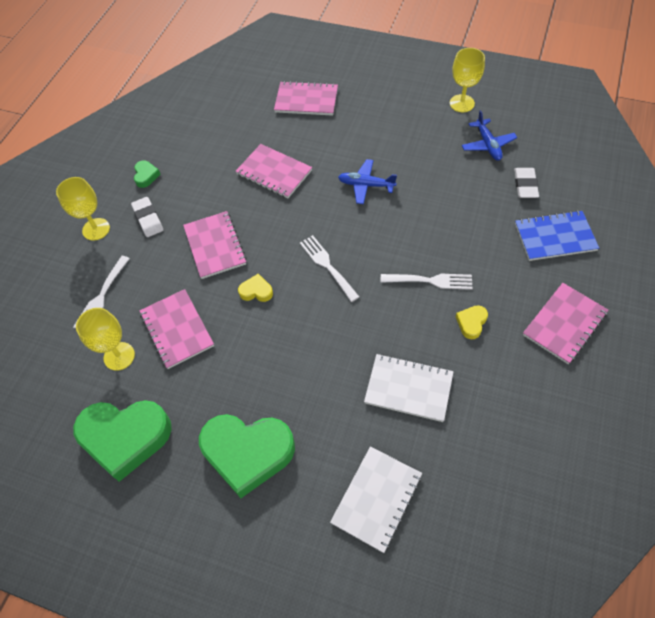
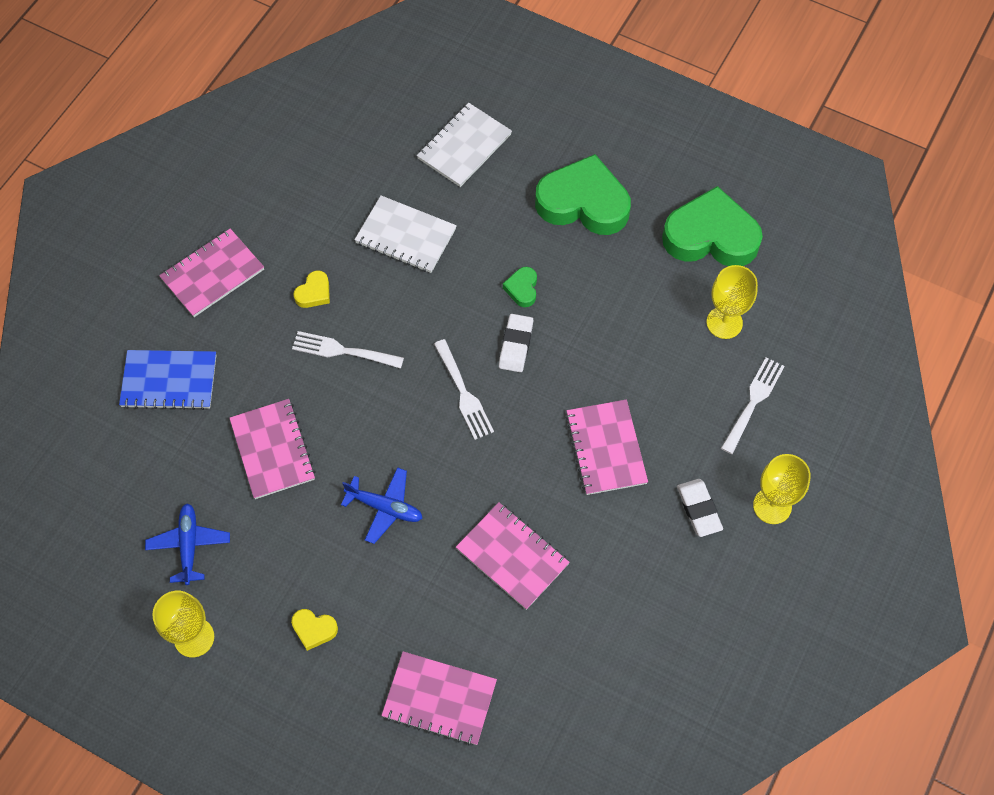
camera: 175 degrees left, 5 degrees up
(146, 176) = (705, 589): green heart -> green heart (522, 289)
(177, 329) = (656, 343): pink notebook -> pink notebook (273, 450)
(256, 291) = (557, 375): yellow heart -> yellow heart (314, 629)
(525, 185) = (169, 465): white eraser -> white eraser (516, 345)

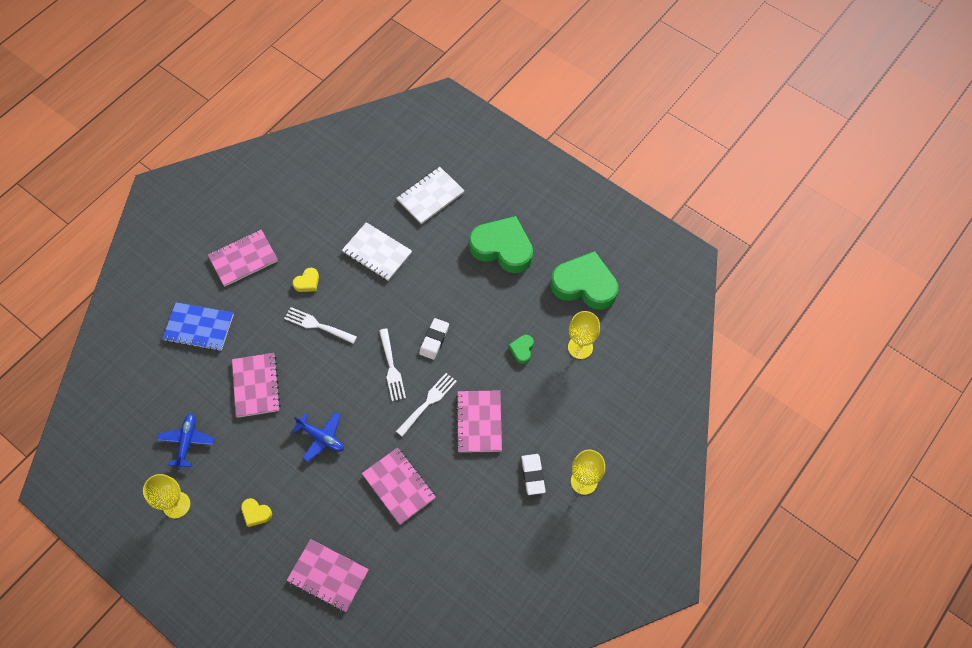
camera: 10 degrees right, 0 degrees up
(522, 289) = (447, 301): green heart -> green heart (522, 350)
(753, 402) = (587, 406): white fork -> white fork (428, 402)

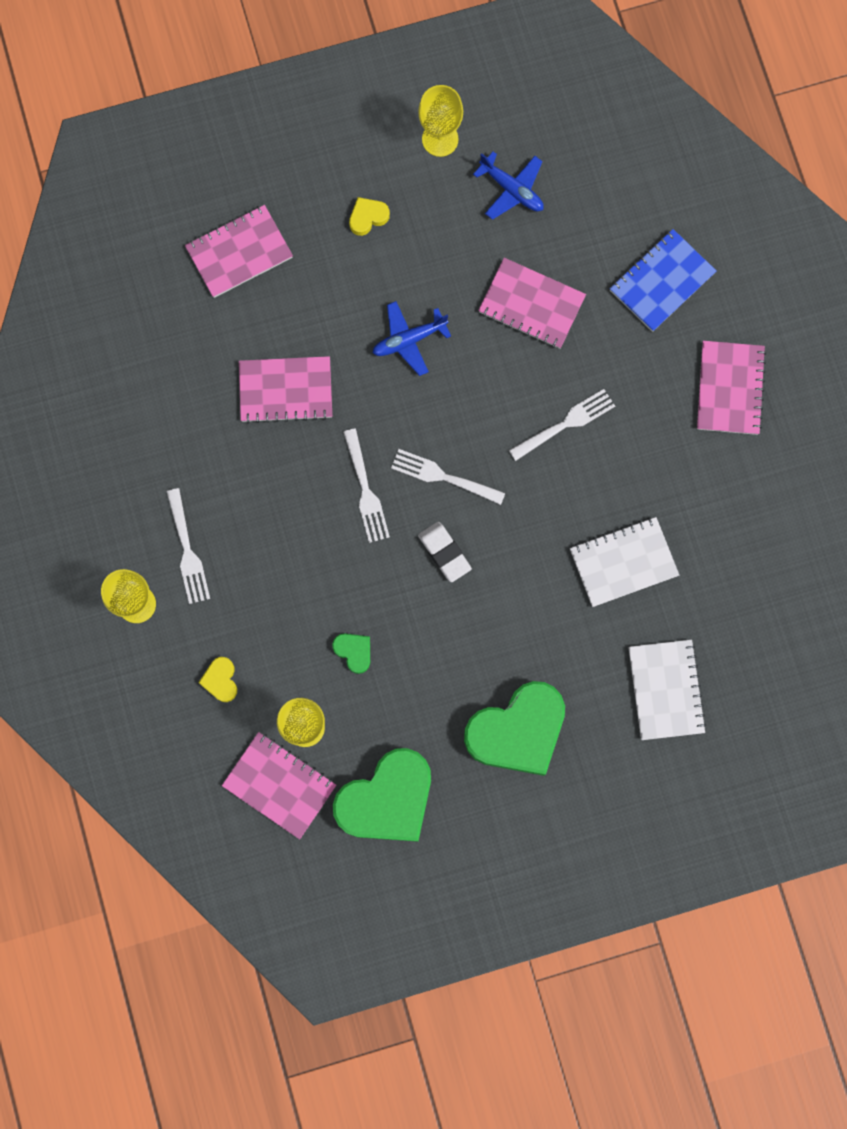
camera: 125 degrees right, 15 degrees up
(307, 282) = (638, 448): yellow heart -> yellow heart (220, 680)
(479, 422) = (297, 533): pink notebook -> pink notebook (279, 785)
(533, 475) = (187, 550): white eraser -> white fork

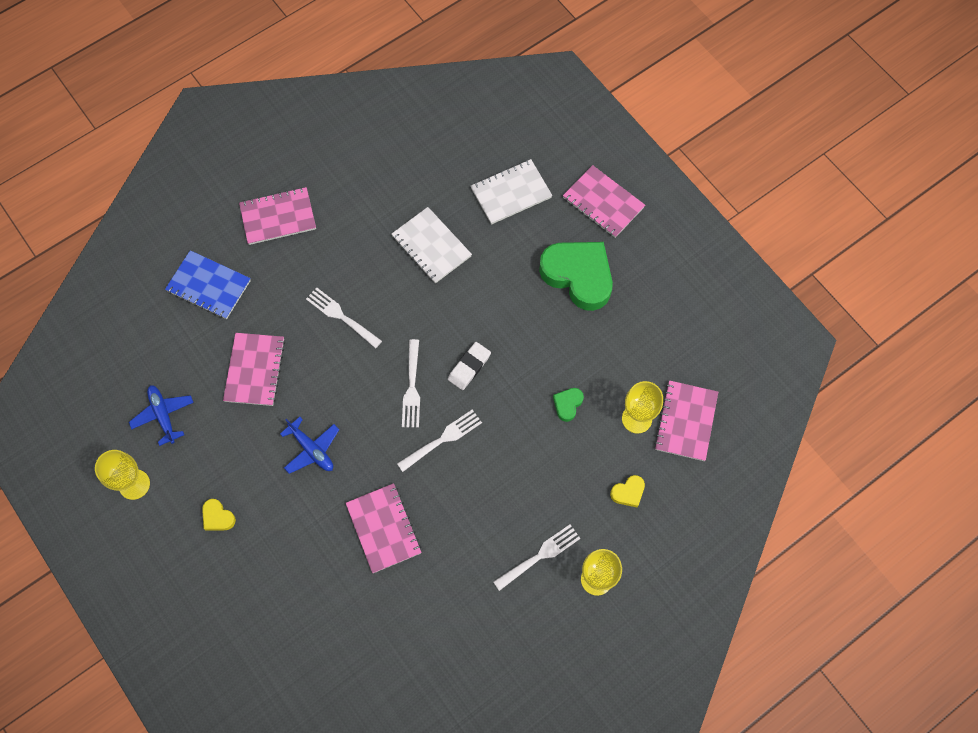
camera: 110 degrees left, 10 degrees down
(239, 252) = (278, 610): pink notebook -> pink notebook (603, 203)
(387, 800) = (663, 344): green heart -> none
(512, 189) = (163, 415): blue plane -> blue plane turned 45 degrees counterclockwise

